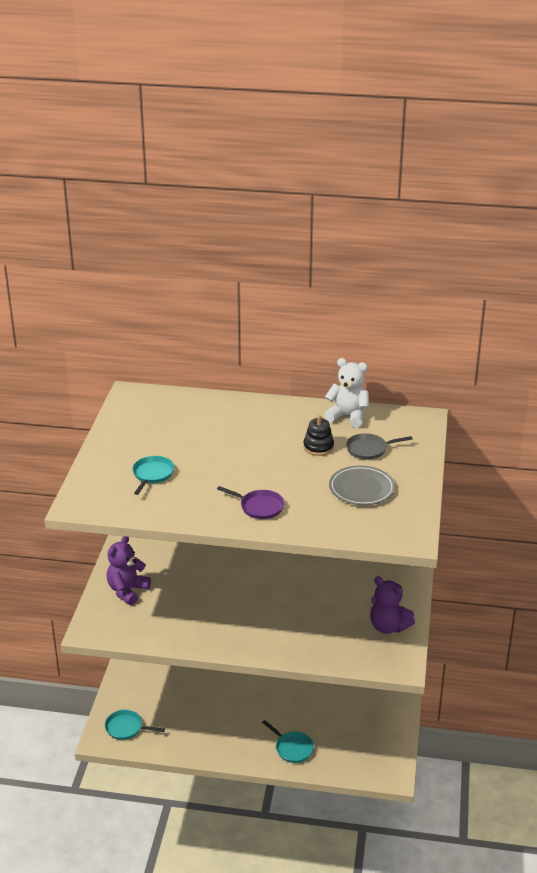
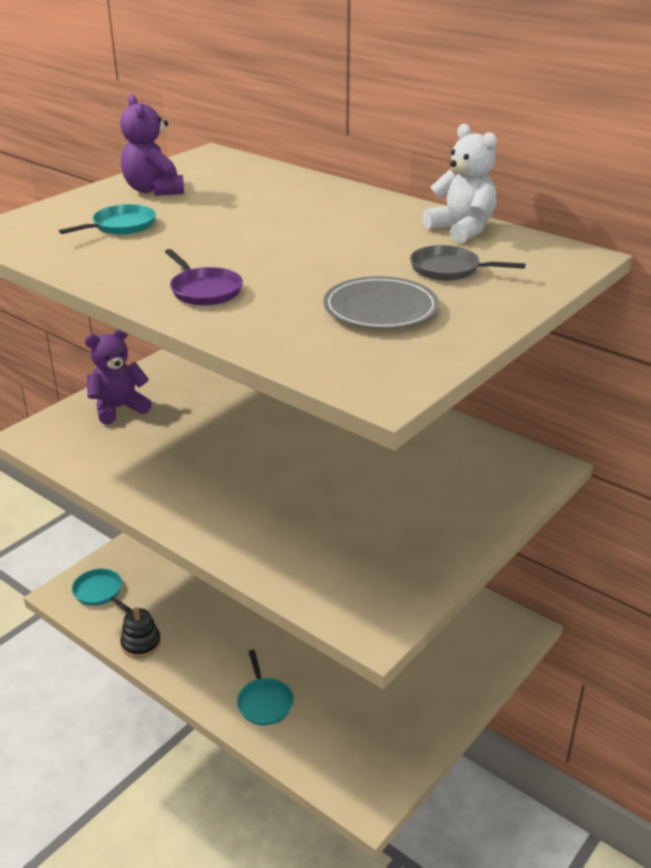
camera: 30 degrees right, 0 degrees up
(318, 447) = (376, 250): black stacking toy -> black stacking toy (141, 644)
(388, 626) = (404, 568): purple teddy bear -> purple teddy bear (154, 190)

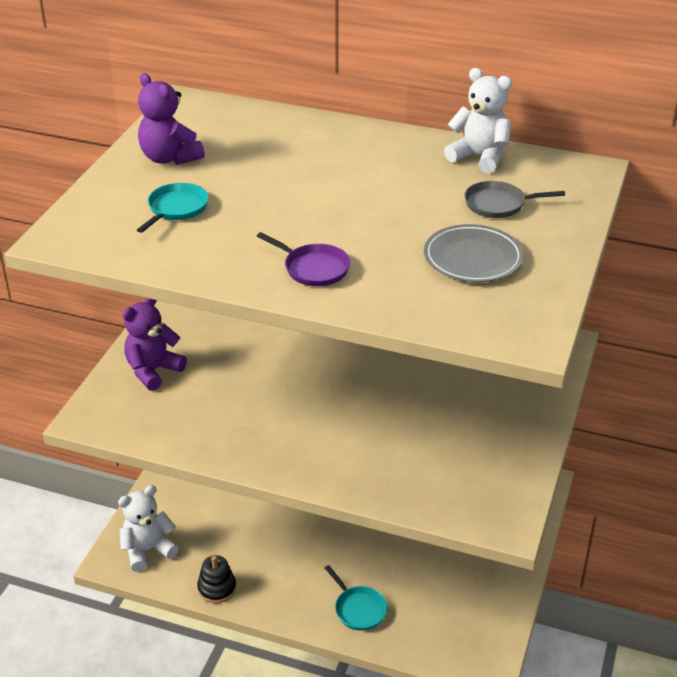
camera: 20 degrees left, 5 degrees up
(100, 592) = (148, 550): turquoise pan -> white teddy bear

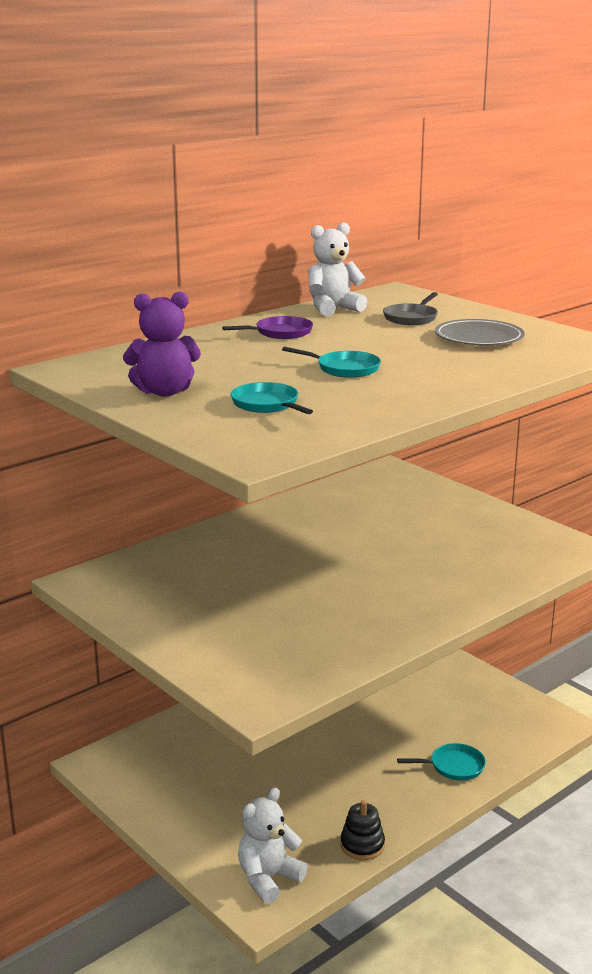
camera: 60 degrees left, 15 degrees down
(148, 550) = (268, 878): white teddy bear -> white teddy bear turned 45 degrees clockwise
(153, 371) = (220, 648): purple teddy bear -> none
(301, 215) = (344, 369): none -> turquoise pan
(313, 268) = (436, 380): purple pan -> purple pan (280, 333)

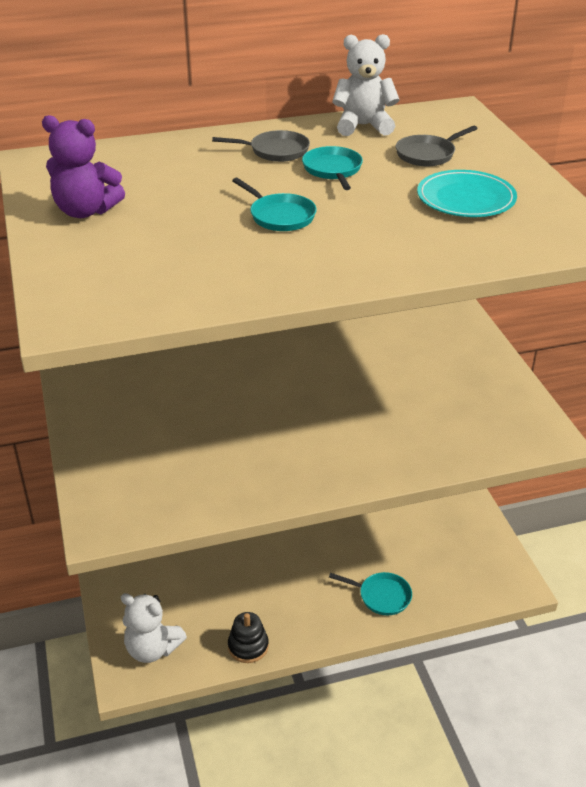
camera: 25 degrees right, 15 degrees up
(267, 404) = (154, 250): turquoise pan -> turquoise pan (333, 170)
(268, 878) = (152, 649): white teddy bear -> white teddy bear turned 135 degrees counterclockwise
(280, 333) = (275, 151): purple pan -> grey pan
(479, 337) = (466, 198): grey plate -> turquoise plate

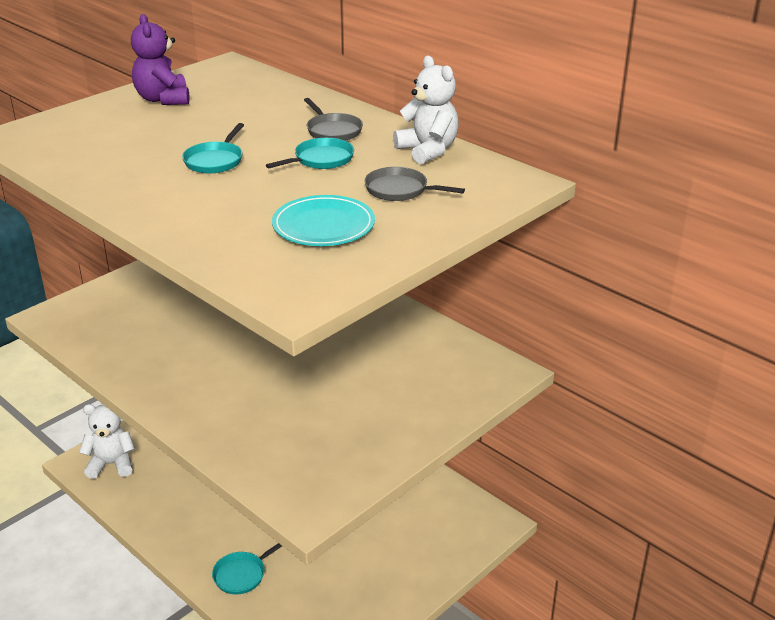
camera: 60 degrees right, 5 degrees down
(152, 649) = (111, 464): white teddy bear -> white teddy bear turned 90 degrees clockwise
(248, 646) = (140, 514): black stacking toy -> none
(381, 596) = (242, 574): turquoise pan -> turquoise pan turned 60 degrees clockwise

